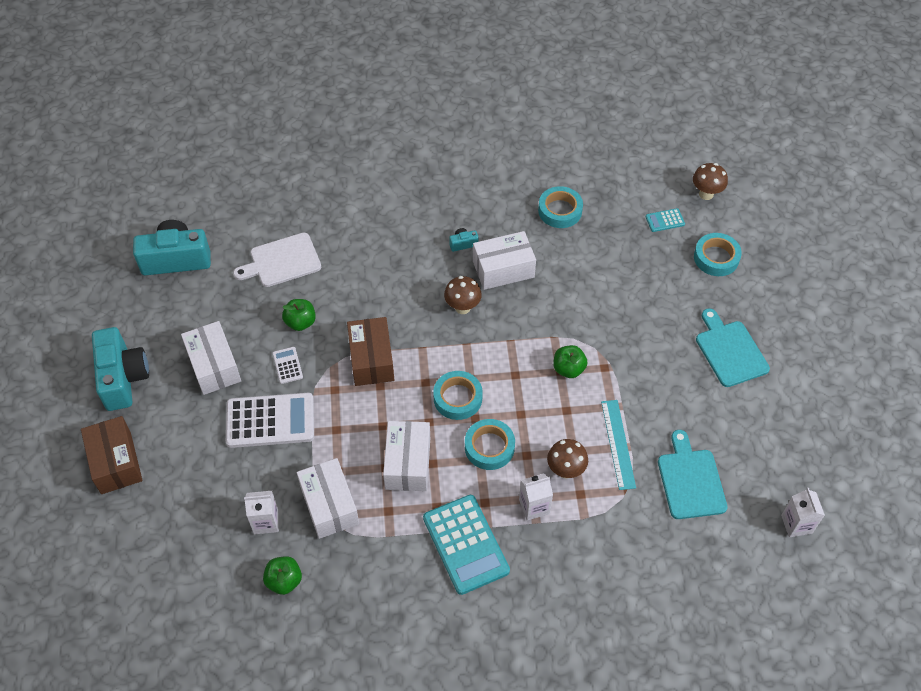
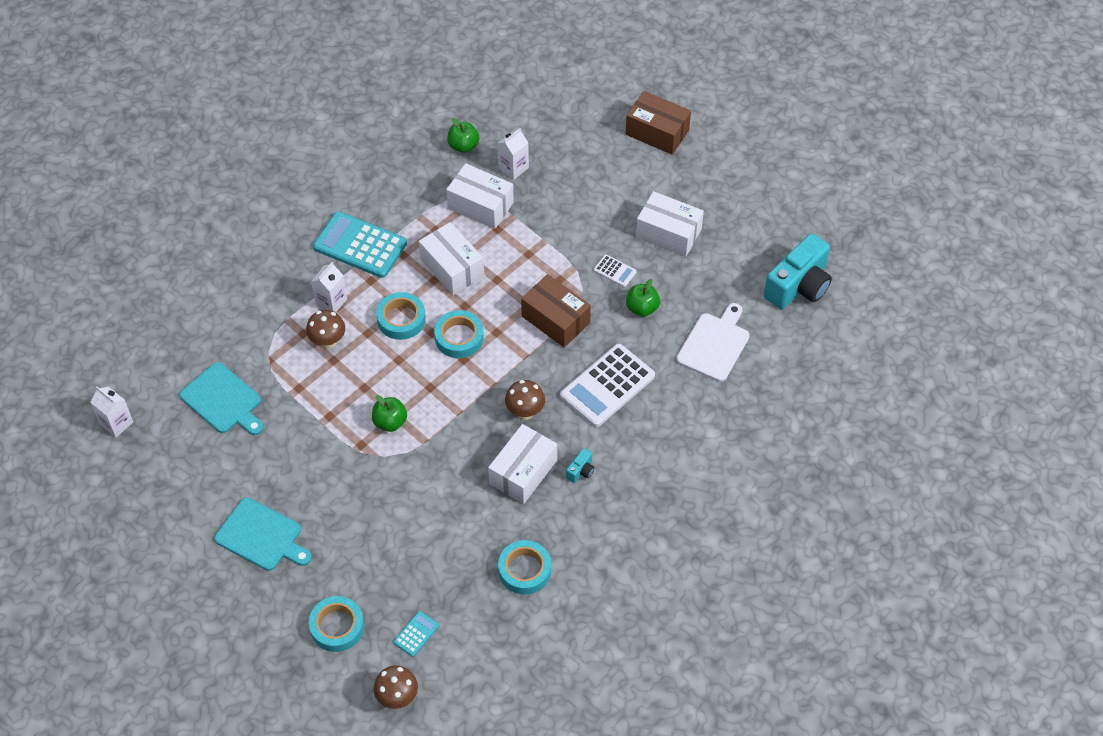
camera: 140 degrees right, 0 degrees up
(123, 378) = (722, 181): turquoise camera -> none
(270, 421) = (582, 227): white calculator -> white calculator (607, 386)
(618, 444) = (302, 389): turquoise ruler -> none

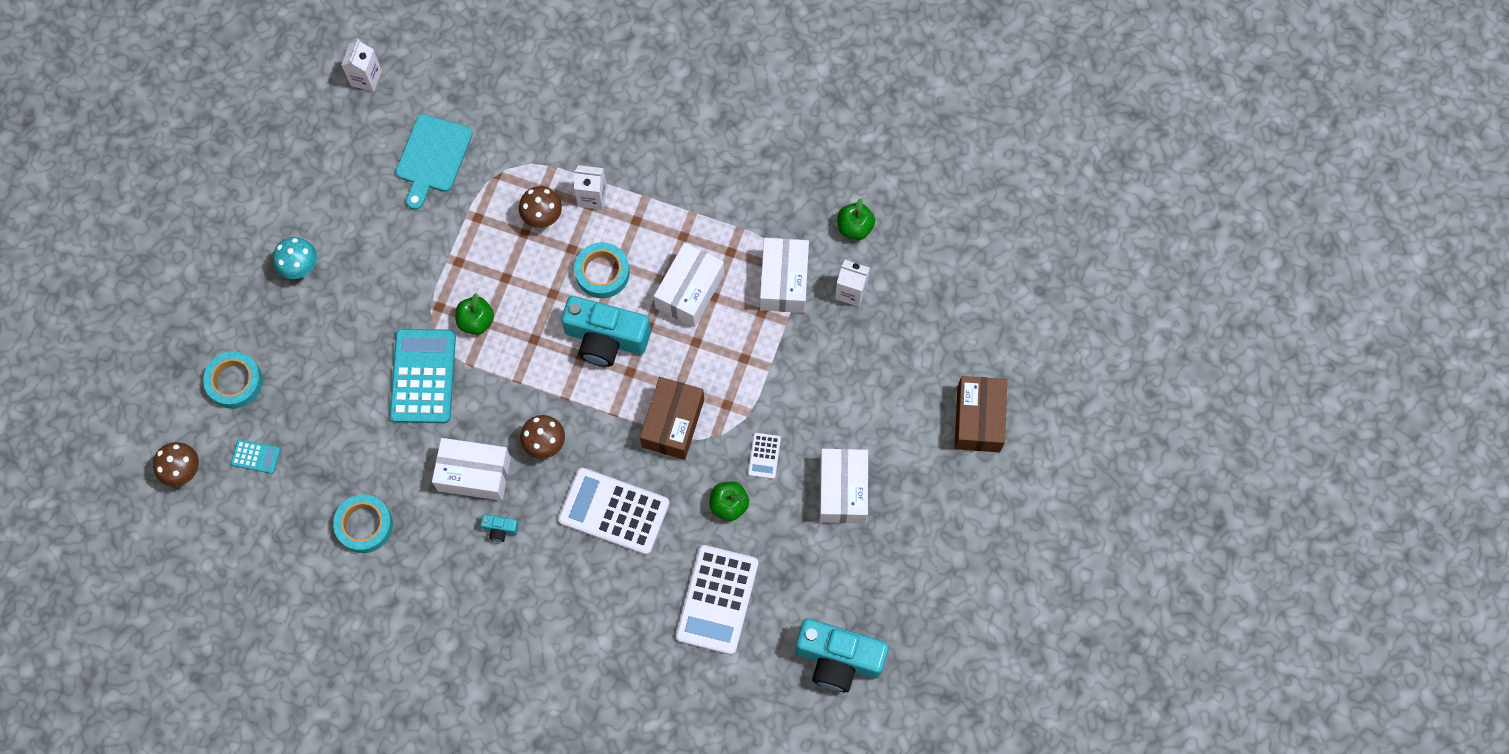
camera: 65 degrees right, 15 degrees up
(261, 536) = (301, 268): turquoise cutting board -> turquoise mushroom
(360, 245) = (674, 189): turquoise calculator -> turquoise calculator (423, 376)
(459, 337) = (606, 339): turquoise tape -> turquoise camera
(714, 344) = (717, 599): white cutting board -> white calculator

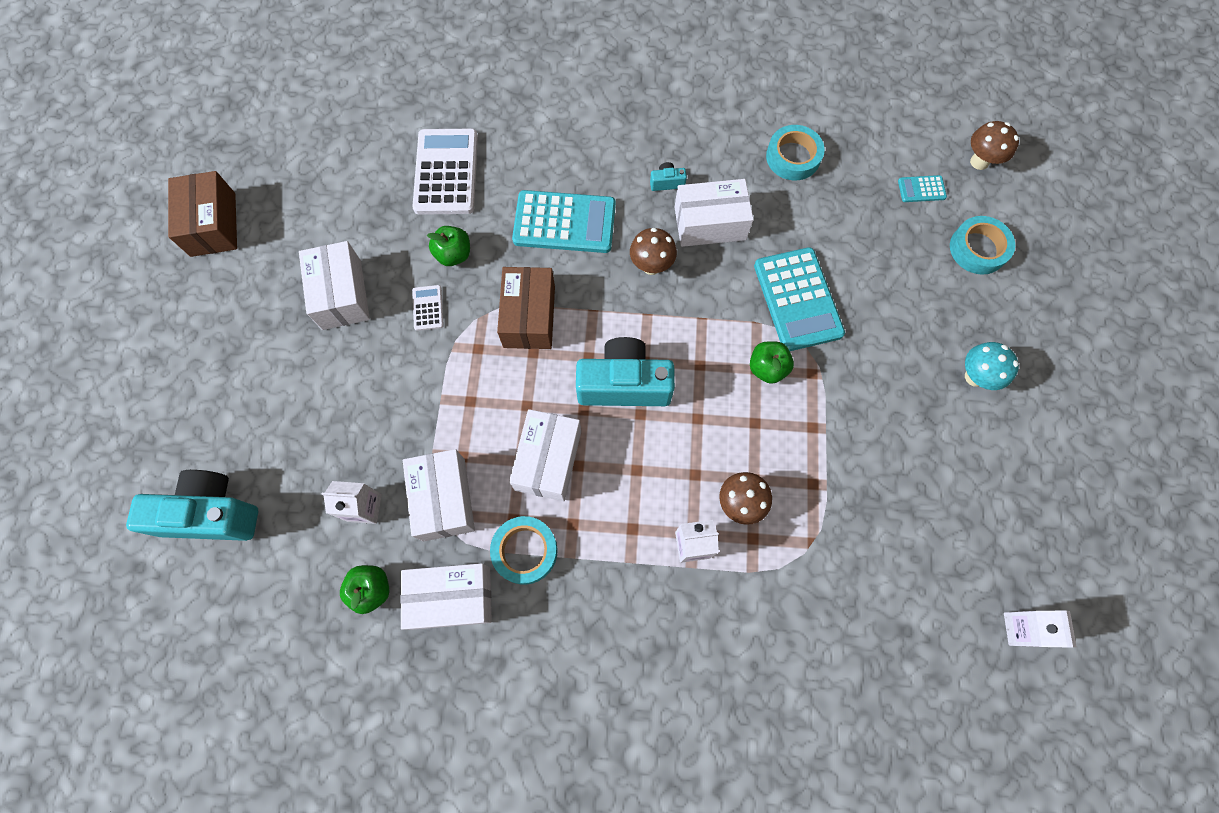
camera: 165 degrees right, 0 degrees up
(432, 157) = (895, 544): turquoise cutting board -> none
(602, 273) = (651, 456): turquoise tape -> turquoise tape (525, 551)
(614, 511) = (564, 223): white calculator -> turquoise calculator
(792, 206) = (452, 597): none -> white box
(838, 659) = (324, 151): turquoise camera -> turquoise camera (211, 514)
(978, 419) = (204, 400): brown box -> brown box (213, 224)

